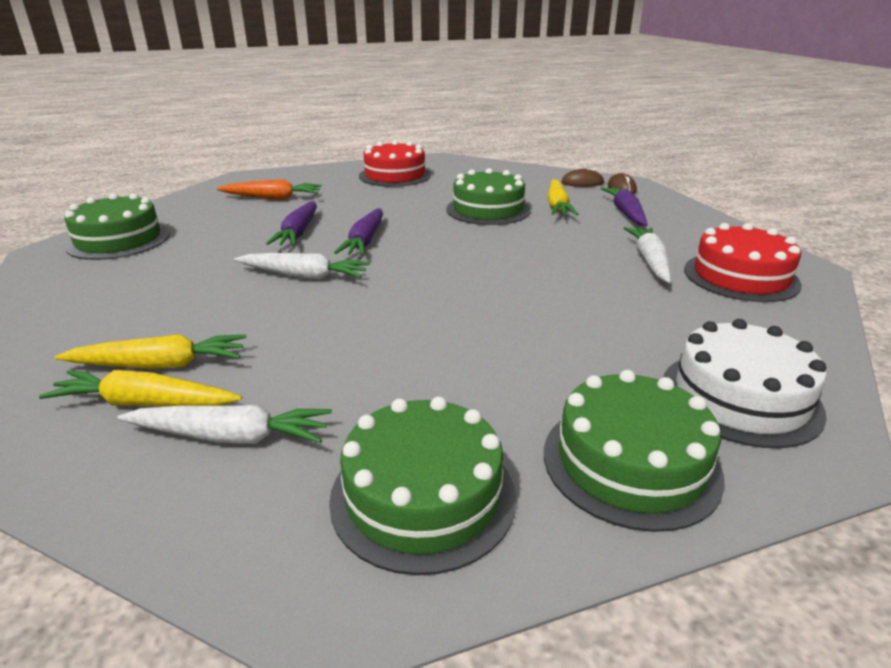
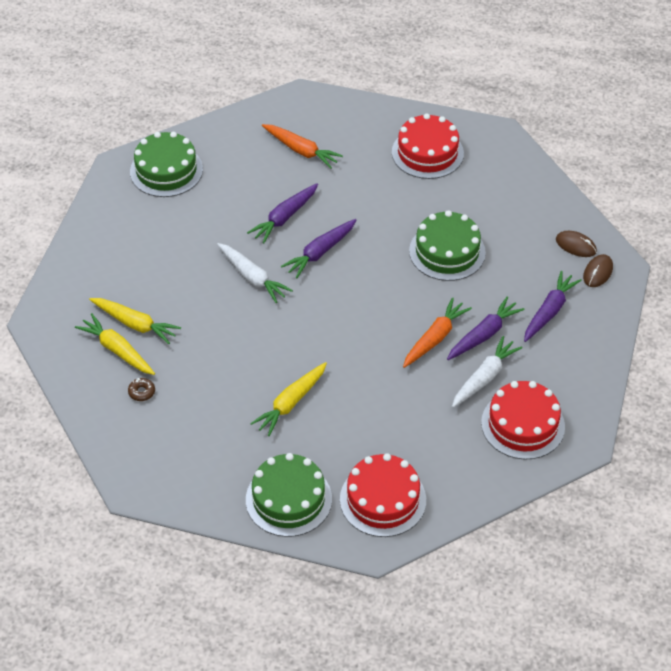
camera: 35 degrees right, 20 degrees up
(231, 437) = (141, 392): white carrot -> brown donut
(423, 495) = (194, 465): green cake -> none
(557, 206) = (507, 273): yellow carrot -> yellow carrot (291, 403)
(561, 254) = (435, 338): none -> orange carrot
(600, 239) = (484, 335): none -> purple carrot
(740, 397) = (383, 499): white cake -> red cake

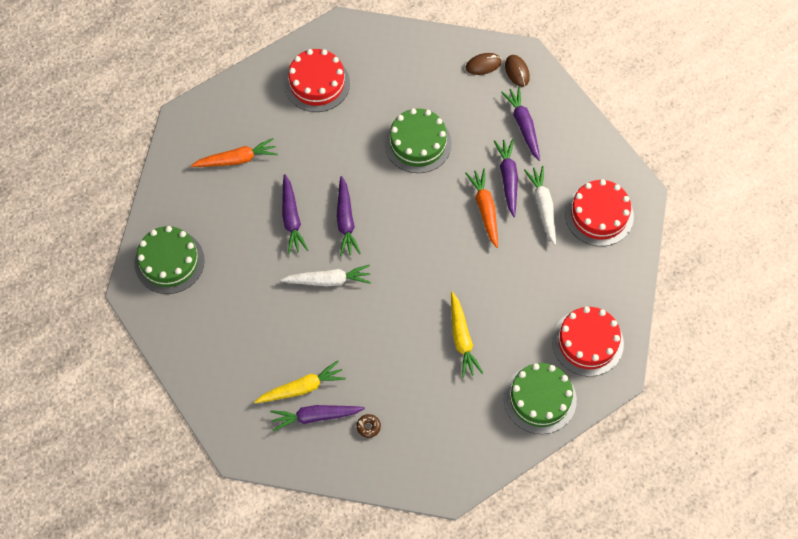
camera: 50 degrees left, 15 degrees up
(117, 350) = (315, 416): yellow carrot -> purple carrot

